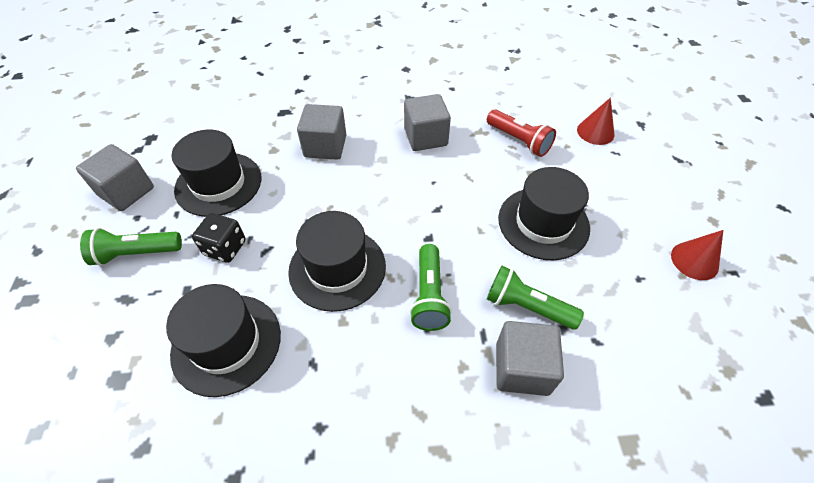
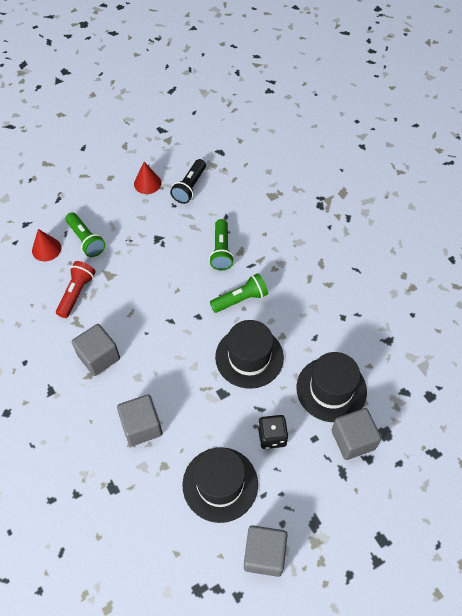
camera: 115 degrees left, 5 degrees up
(136, 253) = (309, 495): green flashlight -> green flashlight (86, 240)
(522, 368) = (260, 243): grey cube -> grey cube (353, 440)
(543, 223) = (153, 258): black hat -> none
(676, 314) = (190, 187): none -> black flashlight

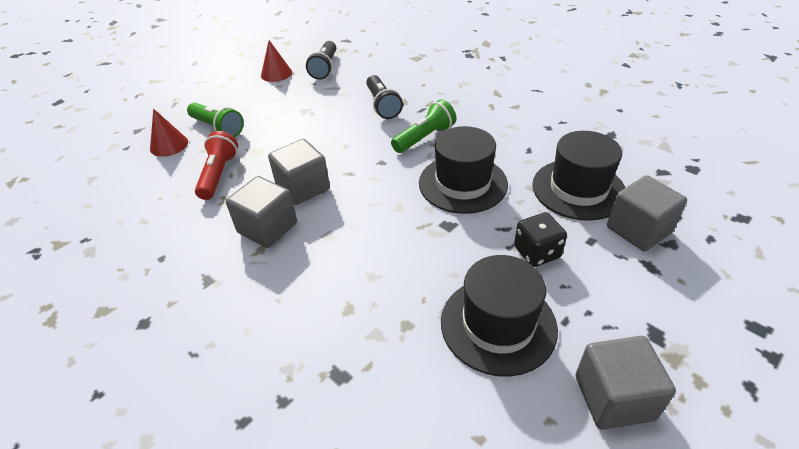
camera: 15 degrees left, 15 degrees down
(142, 426) = (355, 287): grey cube -> grey cube (303, 188)
(221, 251) = (382, 105): green flashlight -> black flashlight

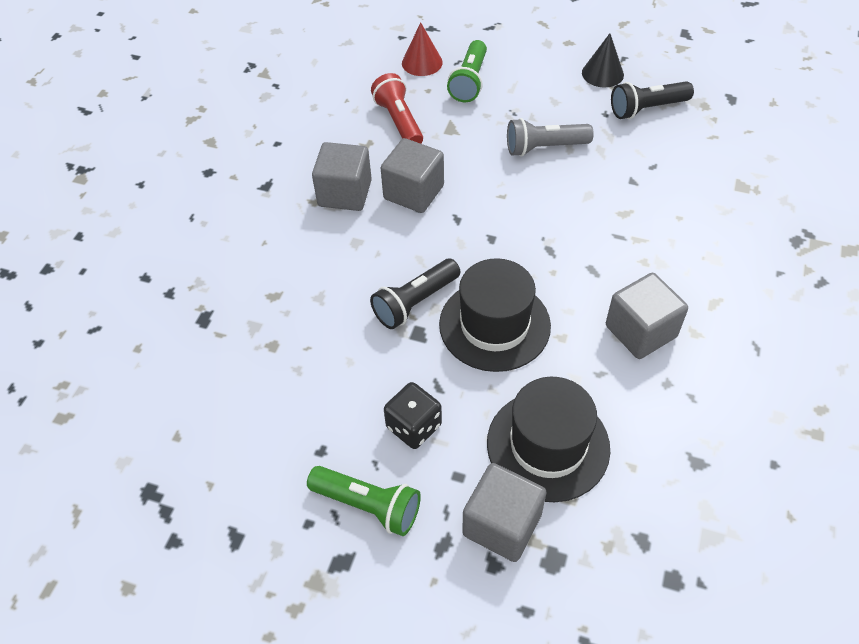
camera: 65 degrees right, 10 degrees up
(219, 174) = (399, 121): red flashlight -> red flashlight turned 90 degrees counterclockwise
(276, 73) = (602, 73): red cone -> black cone
(318, 115) = (544, 147): none -> grey flashlight
(382, 105) = (602, 196): black flashlight -> black flashlight (415, 302)
(425, 137) = (561, 260): green flashlight -> green flashlight (368, 505)
(498, 325) = (300, 417): black hat -> none
(614, 397) = (250, 532): grey cube -> grey cube (640, 331)

